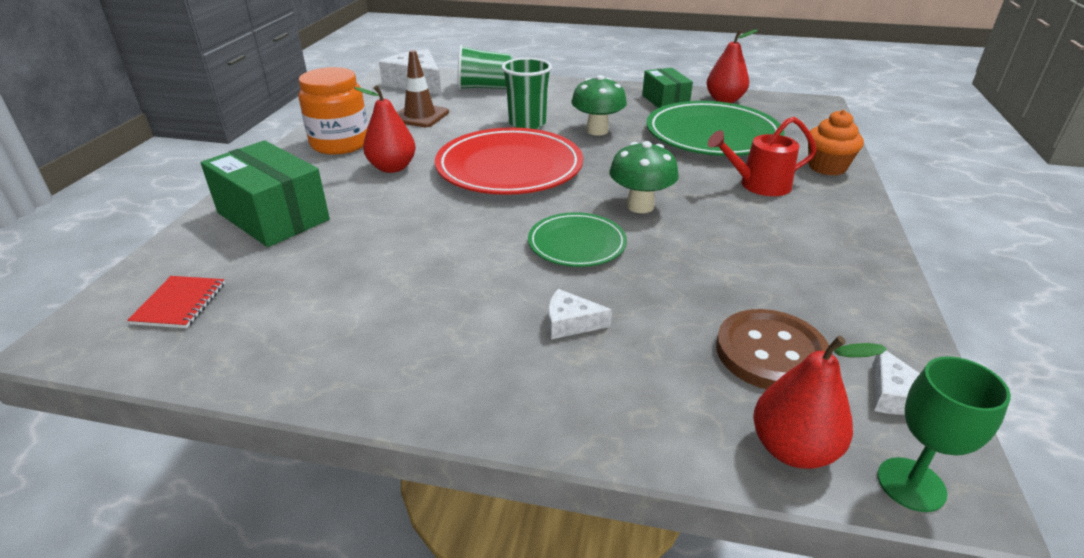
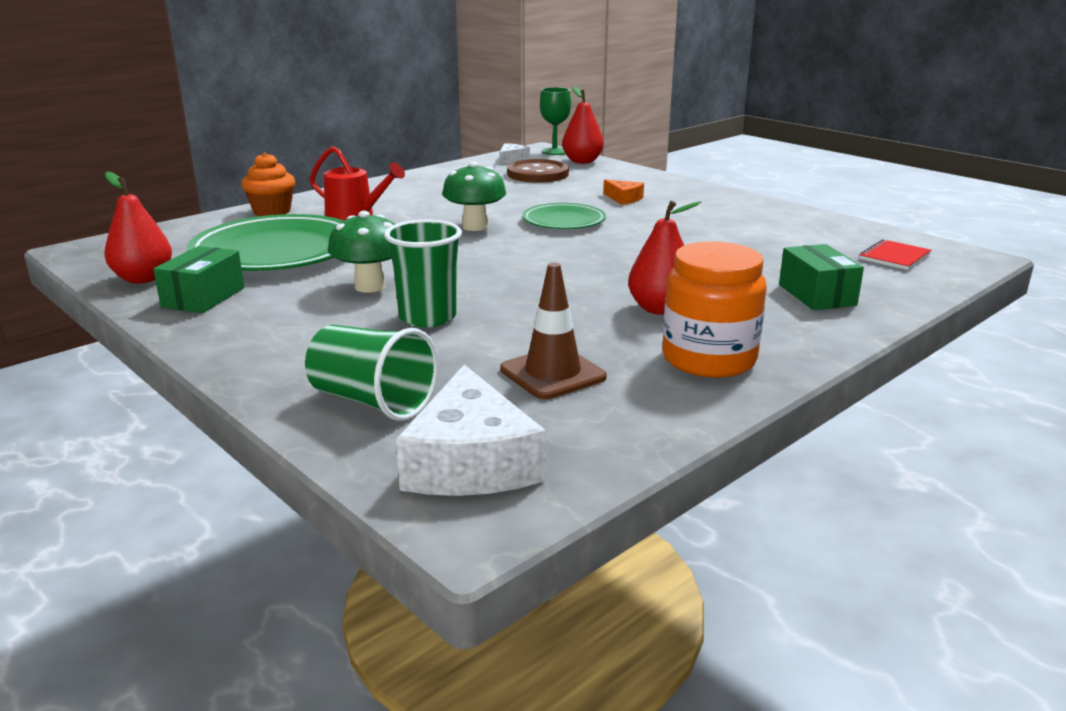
camera: 145 degrees left, 10 degrees down
(273, 216) = (817, 295): green box -> green box, size x0.63
(509, 168) = (533, 277): red plate -> none
(570, 323) = (624, 198): white cheese -> orange cheese

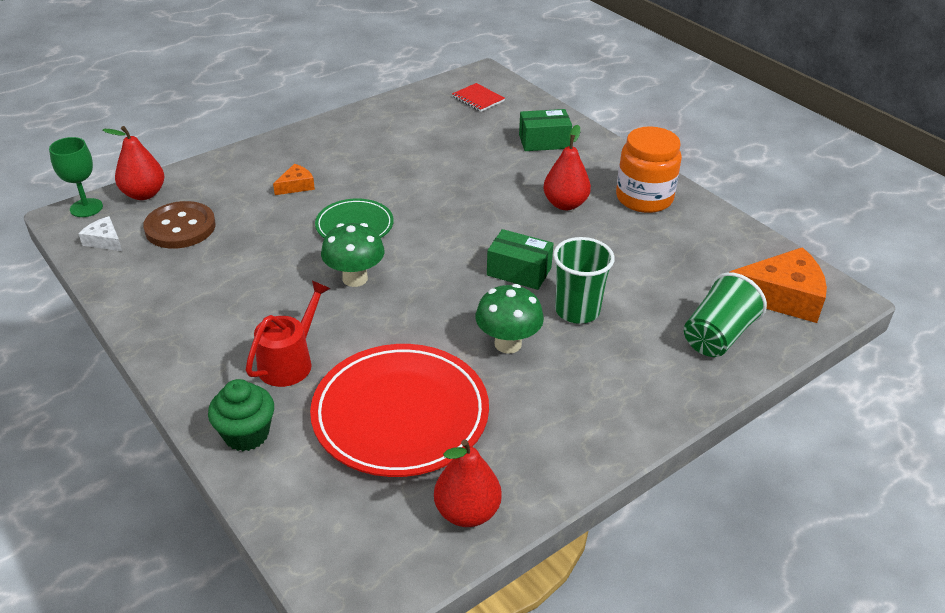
camera: 85 degrees left, 15 degrees up
(203, 297) = (525, 453): green box -> green box (519, 271)
(272, 211) = (246, 434): orange cupcake -> green cupcake
(276, 252) = (400, 414): green plate -> red plate
(470, 461) = (781, 296): white cheese -> orange cheese
(552, 373) = (669, 258): brown traffic cone -> none

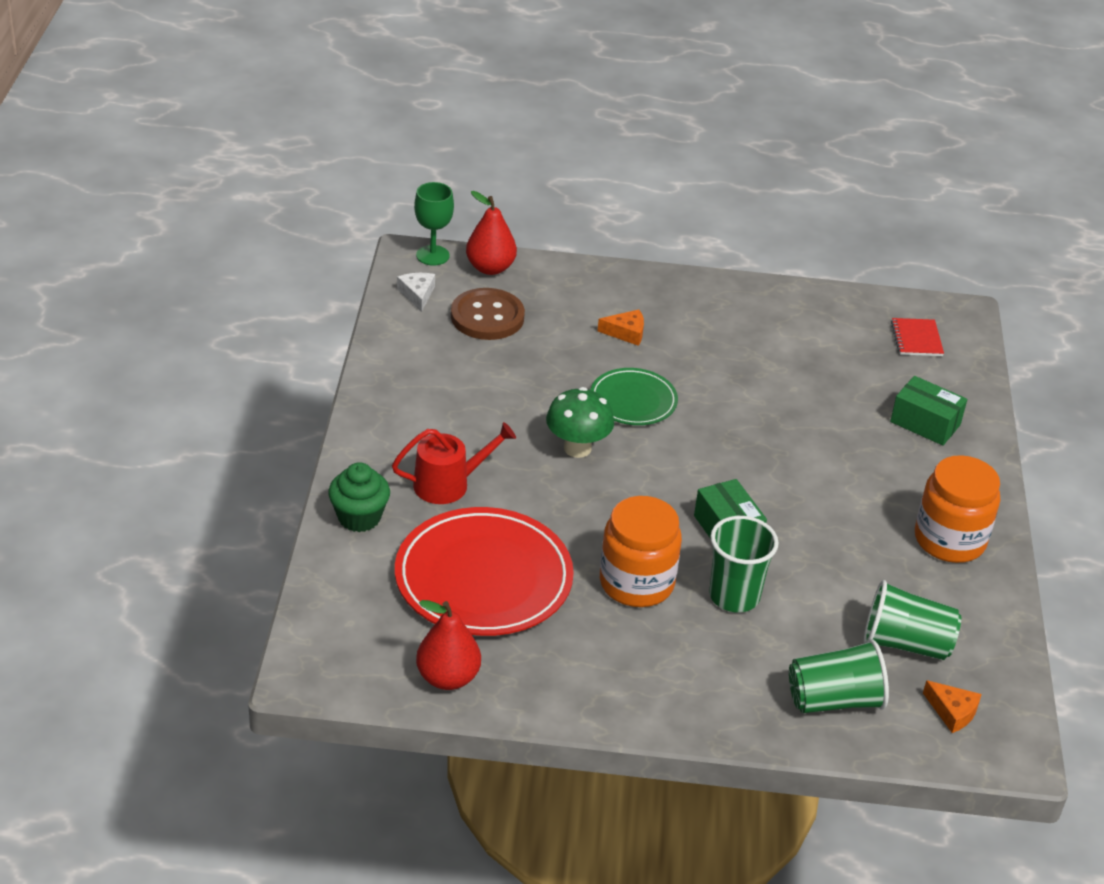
camera: 40 degrees right, 0 degrees up
(508, 344) = (636, 583): green mushroom -> orange jar
(565, 204) = (858, 497): red pear -> none
(705, 273) = (905, 643): none -> green cup
(781, 296) = (952, 712): orange cheese -> orange cheese, size x0.49

